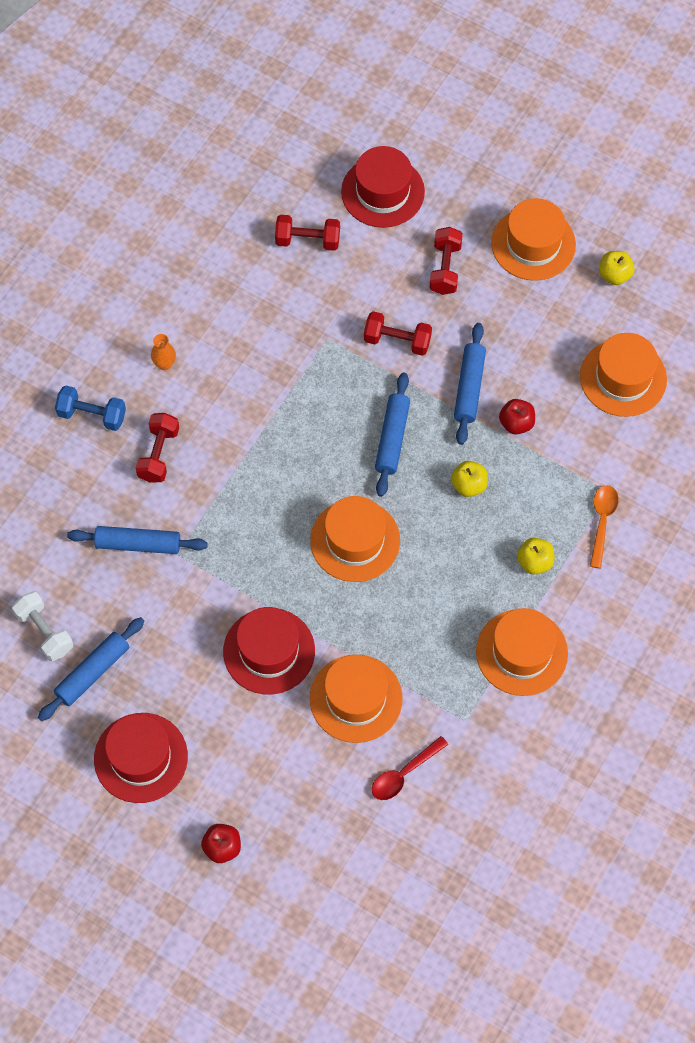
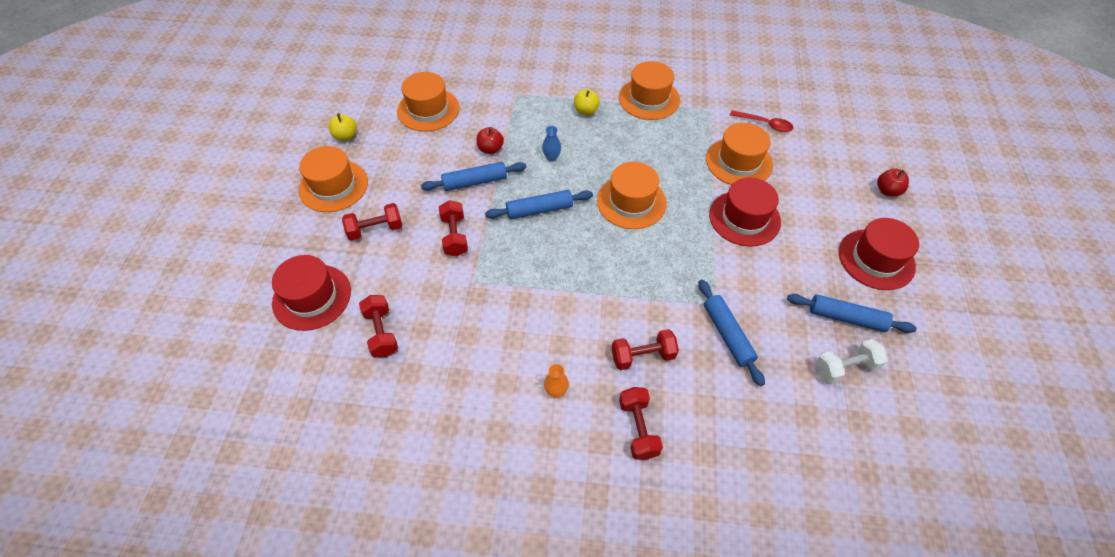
camera: 115 degrees left, 10 degrees down
(44, 632) = (845, 367): white dumbbell -> white dumbbell turned 45 degrees clockwise
(92, 415) = (638, 428): blue dumbbell -> red dumbbell
(469, 485) = (551, 158): yellow apple -> blue vase
(602, 522) = (539, 90): orange spoon -> none

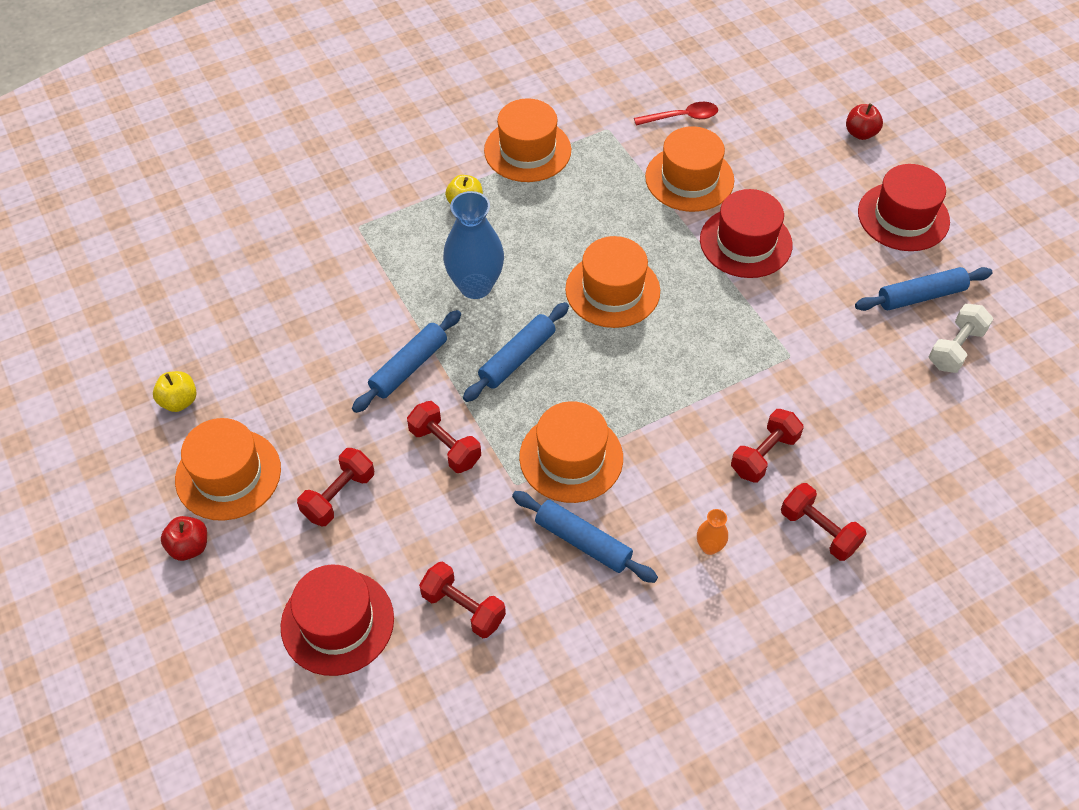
camera: 35 degrees left, 0 degrees up
(428, 110) = (260, 306): orange hat -> orange hat (571, 457)
(490, 149) = (390, 315): red apple -> red apple (189, 547)
(551, 158) = (475, 286): blue vase -> blue vase, size x2.19
(727, 335) = (827, 381): blue rolling pin -> blue rolling pin (583, 542)

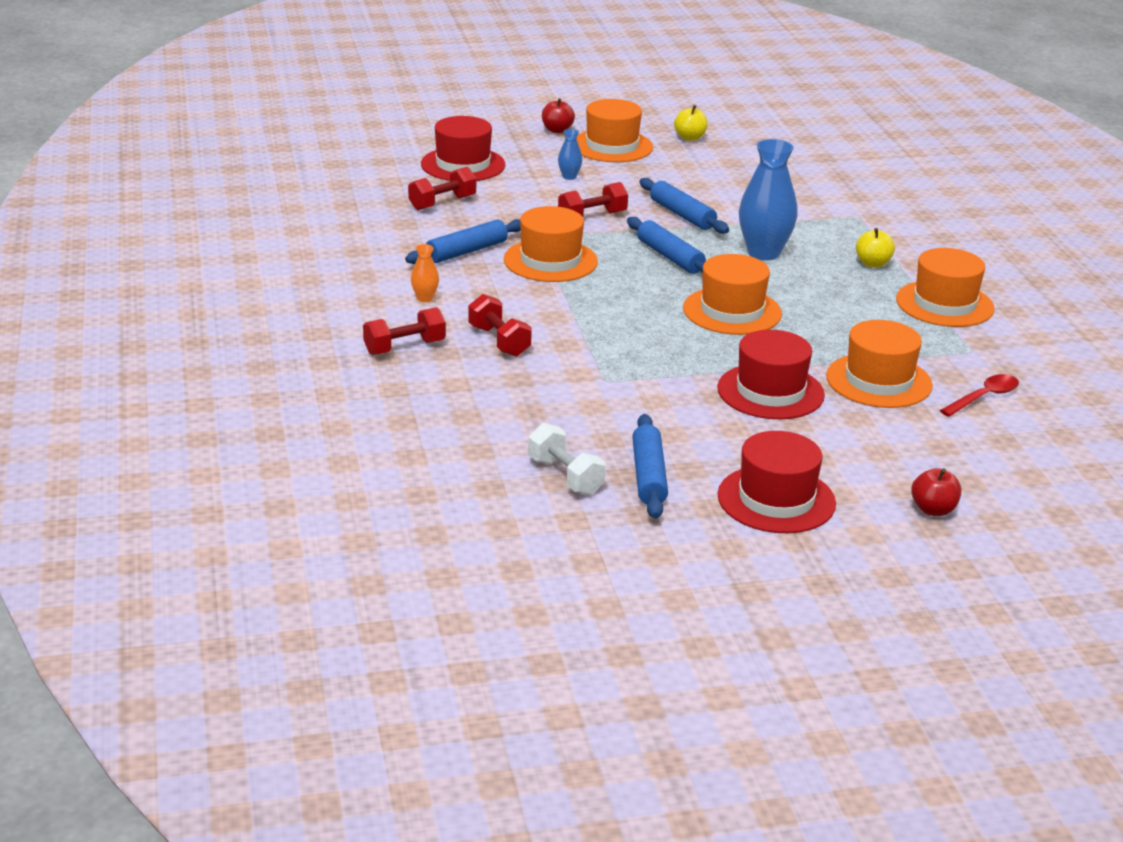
camera: 105 degrees right, 25 degrees down
(338, 496) = (569, 177): red dumbbell -> blue vase
(681, 117) = (984, 397): red spoon -> red spoon turned 135 degrees counterclockwise

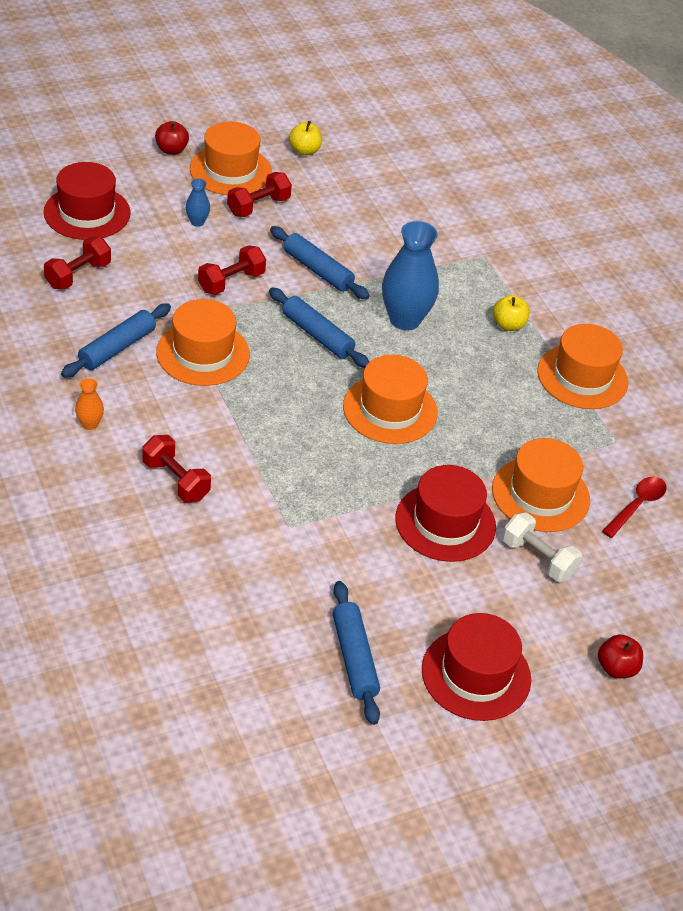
camera: 15 degrees left, 15 degrees up
(404, 347) = (84, 501): red dumbbell -> red dumbbell (258, 206)
(565, 476) = (276, 669): white dumbbell -> white dumbbell (538, 558)

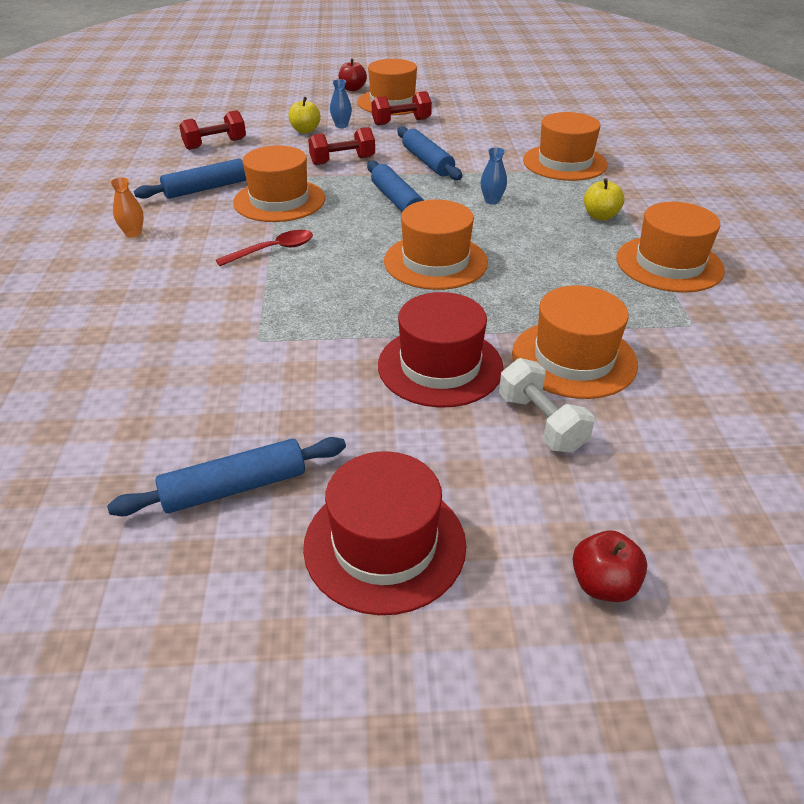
camera: 25 degrees right, 5 degrees down
(87, 213) = (255, 113): red hat -> none
(176, 480) = (174, 284): red dumbbell -> none
(304, 151) = (463, 97): yellow apple -> yellow apple (305, 130)
(354, 658) = (235, 488): blue rolling pin -> blue rolling pin turned 60 degrees clockwise
(405, 319) = (492, 201): blue vase -> blue vase, size x0.46
(450, 251) = (564, 163): none -> orange hat
(637, 506) = (700, 390): red spoon -> red spoon (273, 250)

